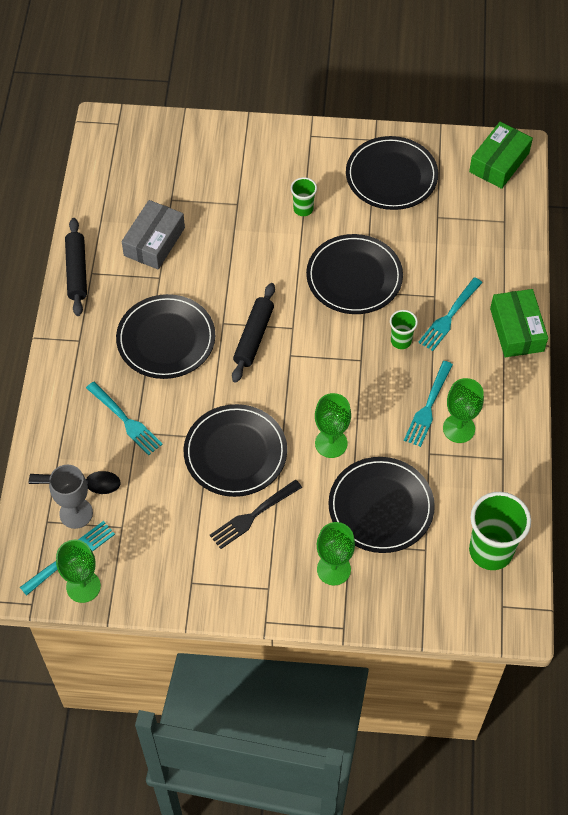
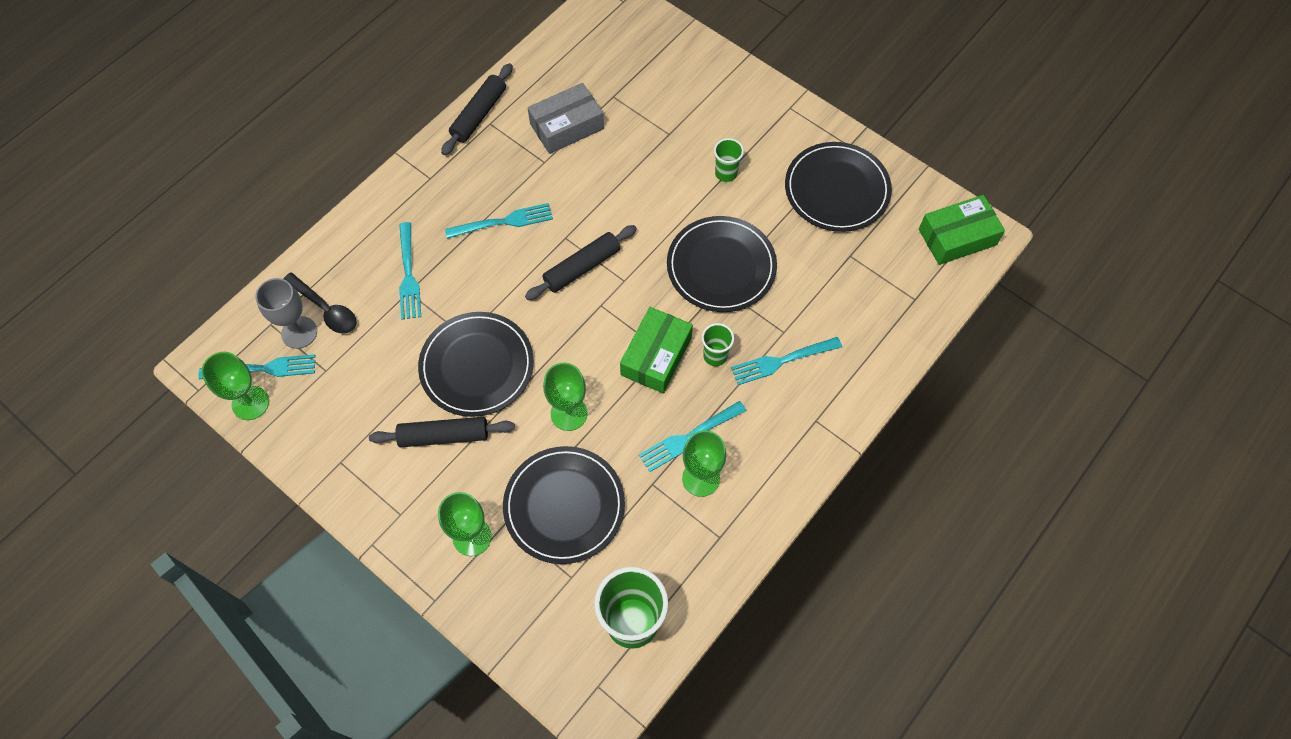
camera: 35 degrees right, 5 degrees up
(166, 339) = (503, 222): black plate -> turquoise fork
(253, 515) = (444, 436): black fork -> black rolling pin
(516, 330) = (839, 416): green box -> green box (656, 356)

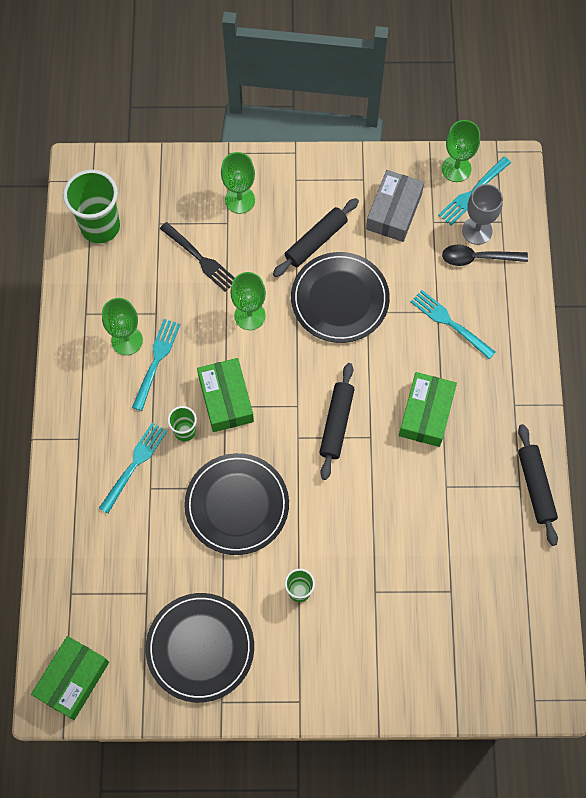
camera: 140 degrees right, 5 degrees up
(503, 222) = (426, 413): turquoise fork -> green box
(564, 506) = (200, 258): black plate -> black fork
(566, 126) = (459, 532): grey box -> grey box (394, 211)

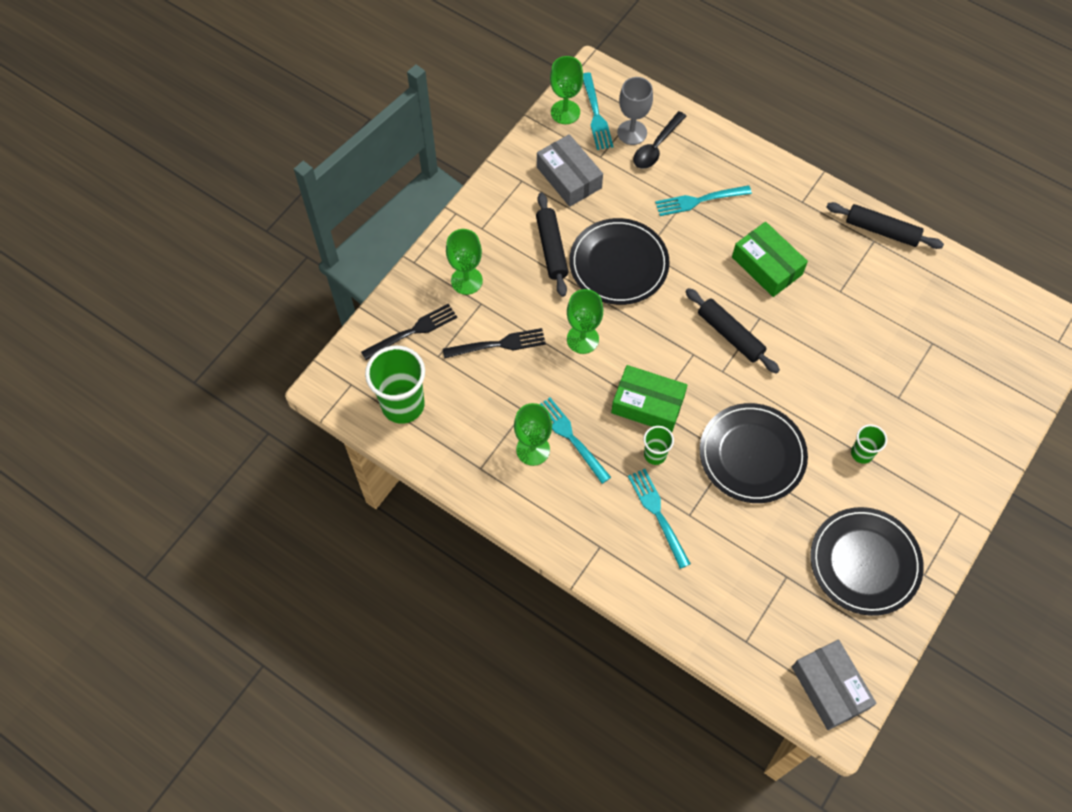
camera: 55 degrees left, 5 degrees down
(73, 679) = (829, 687): green box -> grey box
(167, 192) = (412, 331): none -> black fork

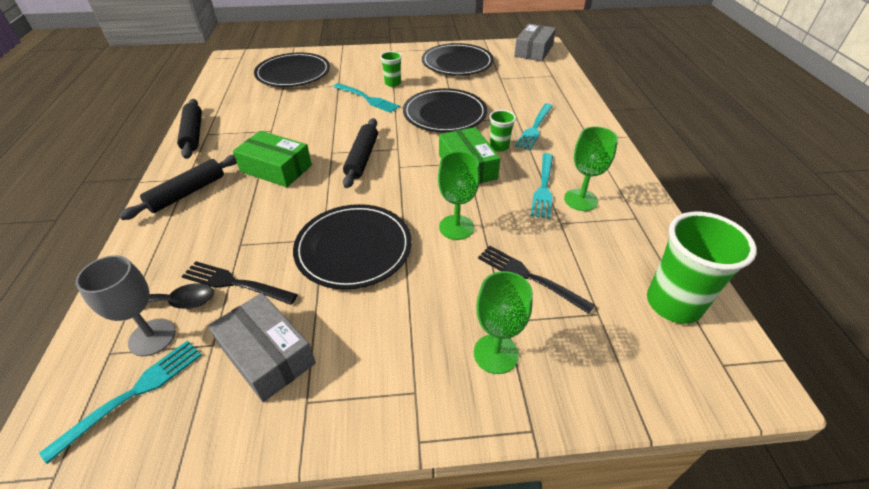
camera: 130 degrees left, 20 degrees down
(412, 331) = (605, 356): black fork -> black fork (235, 283)
(551, 248) = (382, 307): black rolling pin -> black rolling pin (187, 193)
(565, 112) = (144, 434): green goblet -> none
(569, 177) = (267, 354): grey box -> grey box turned 60 degrees counterclockwise
(699, 200) = (228, 235): turquoise fork -> turquoise fork (367, 98)
(767, 266) = (276, 168): green box -> green box turned 75 degrees counterclockwise
(966, 371) = (293, 73): none -> black plate

